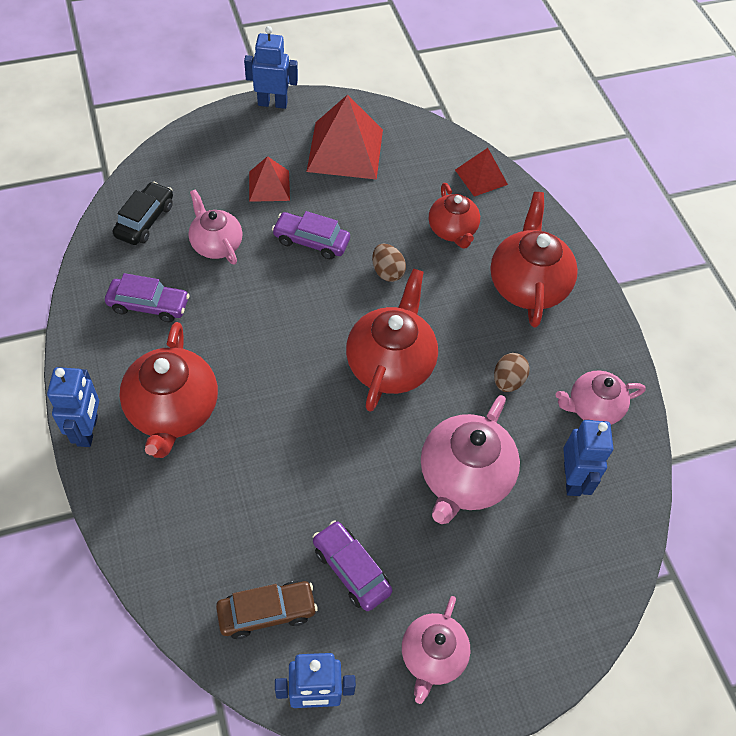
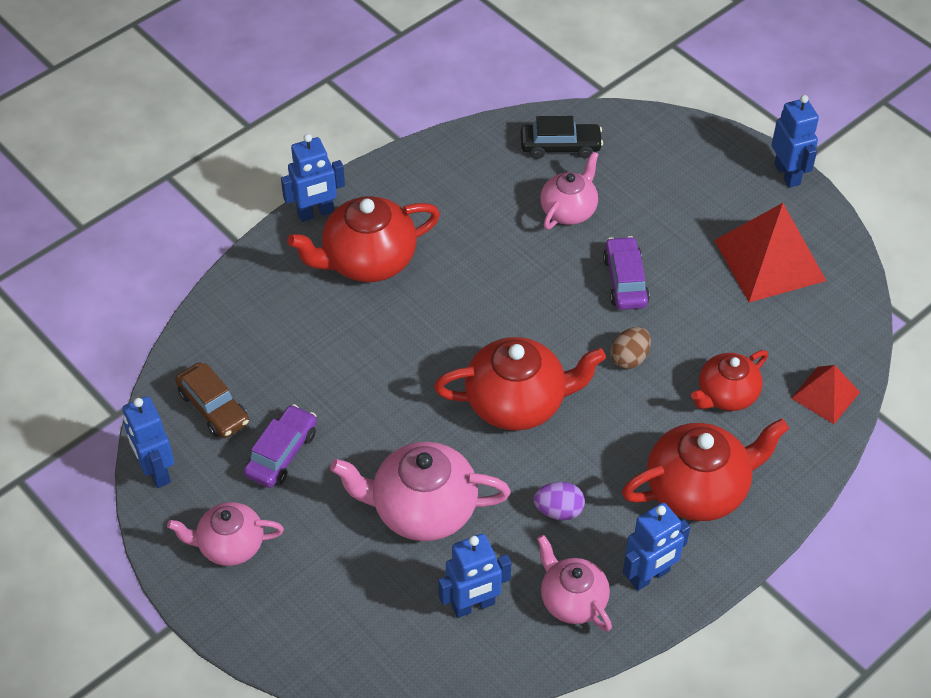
camera: 70 degrees right, 5 degrees down
(149, 305) = (466, 193): purple car -> none
(269, 186) = (672, 218): red pyramid -> none
(508, 381) = (559, 511): brown egg -> purple egg
(590, 349) = (649, 576): none -> blue robot

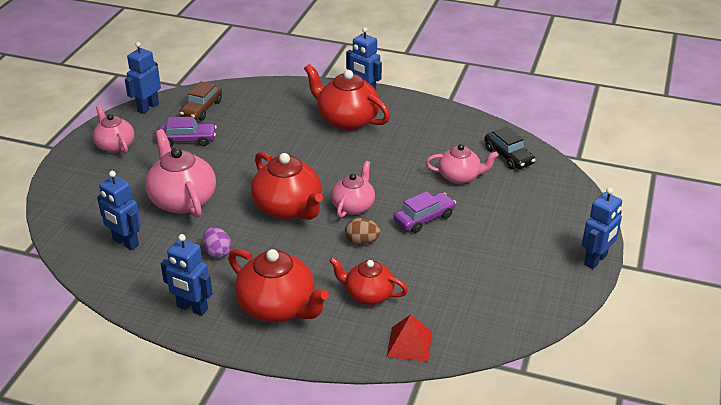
camera: 60 degrees right, 15 degrees down
(572, 600) = (153, 281): pink teapot -> pink teapot (353, 206)
(769, 260) = (507, 277): red pyramid -> none

